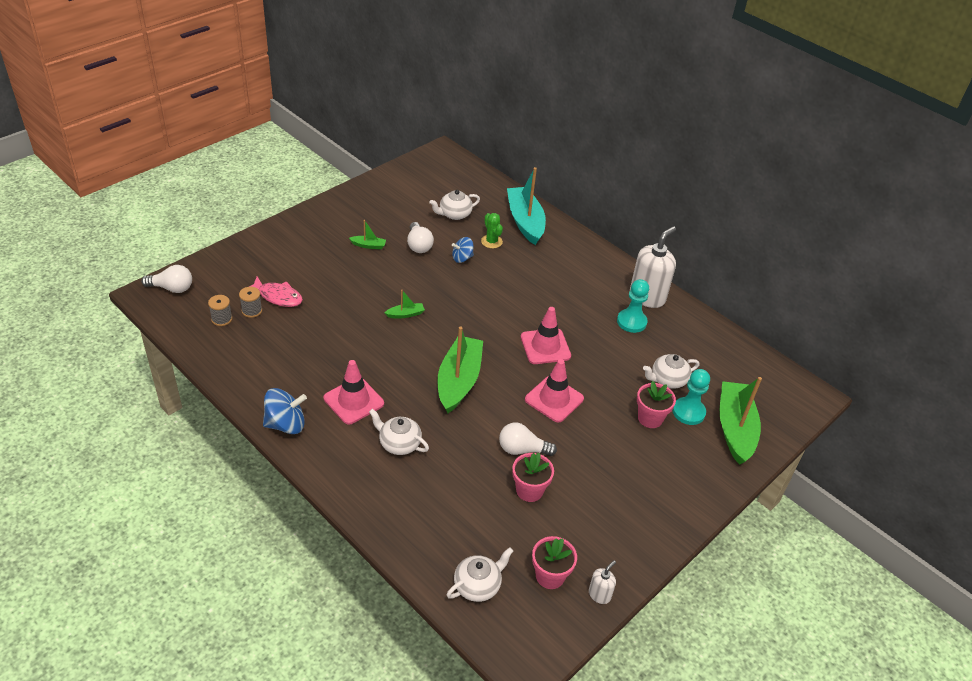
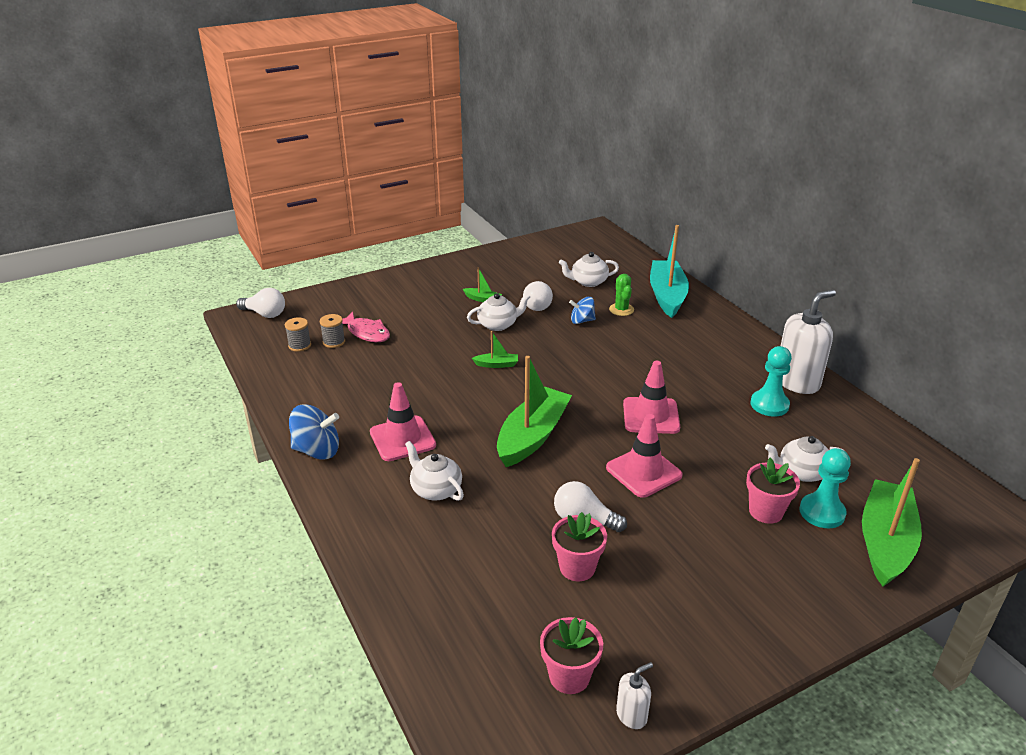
camera: 20 degrees right, 10 degrees down
(478, 585) = (468, 668): white teapot -> white teapot (498, 324)

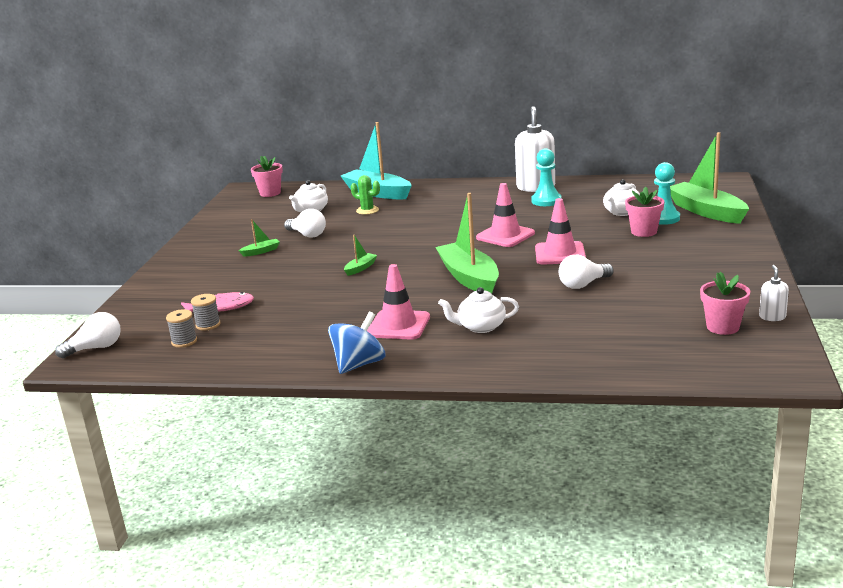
camera: 50 degrees left, 10 degrees down
(498, 324) = (308, 255): white teapot -> none
(577, 567) = (627, 299): pink flower pot -> pink flower pot (270, 193)
(582, 321) = (357, 226): blue spinning top -> none

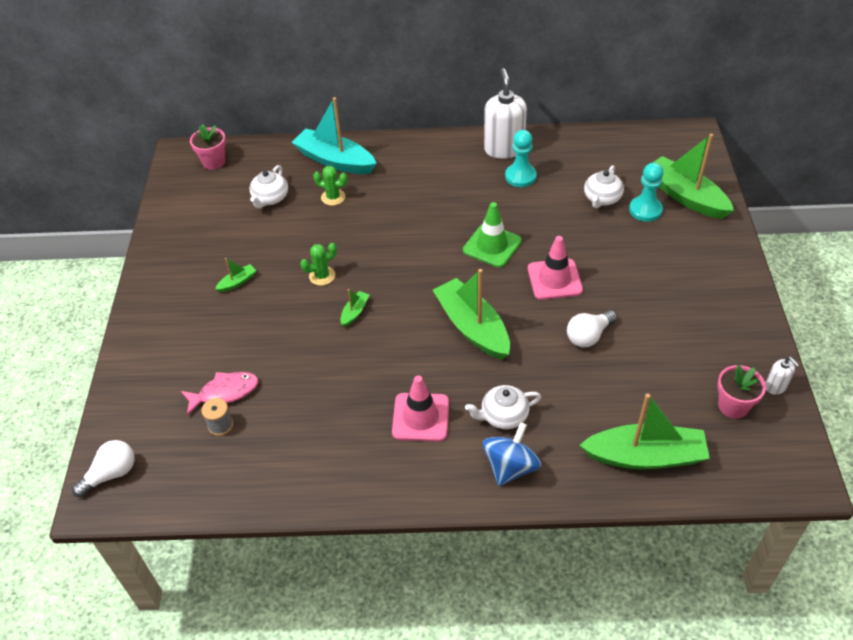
camera: 10 degrees left, 25 degrees up
(184, 341) = (204, 457): grey spool -> none
(307, 235) = (279, 247): white light bulb -> none
(339, 249) = (322, 276): none -> green cactus
(359, 364) = (398, 488): blue spinning top -> blue spinning top (510, 467)
(505, 235) = (492, 246): pink traffic cone -> green traffic cone
(619, 354) = (645, 456): none -> green boat
(644, 232) = (630, 236): pink flower pot -> none
(772, 317) = (775, 386): white soap dispenser -> white soap dispenser turned 150 degrees clockwise

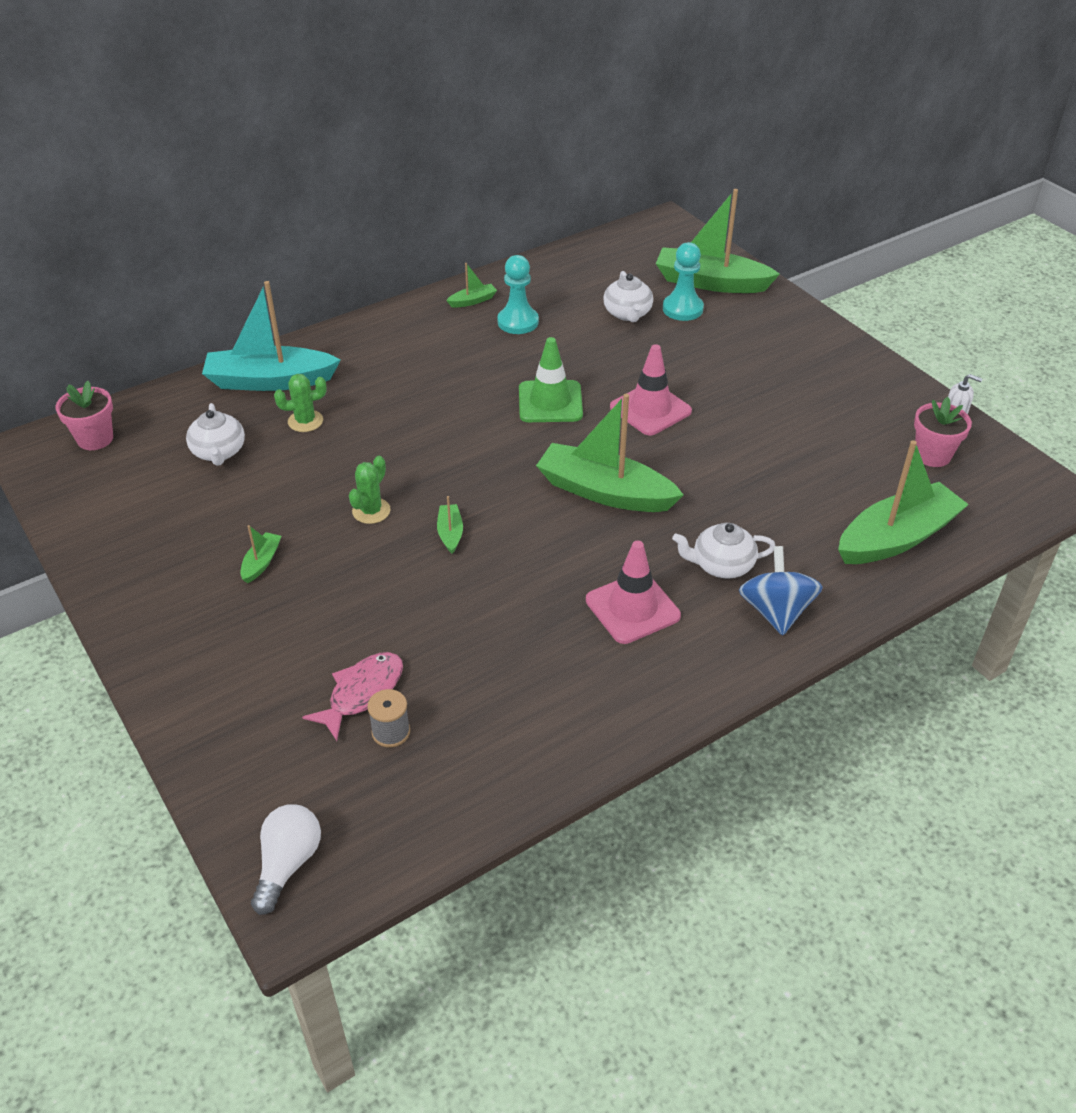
camera: 35 degrees left, 5 degrees down
(503, 416) = (721, 565): white teapot -> white teapot turned 45 degrees clockwise
(504, 149) = (472, 301): white soap dispenser -> green boat
(588, 336) = (737, 449): white light bulb -> none

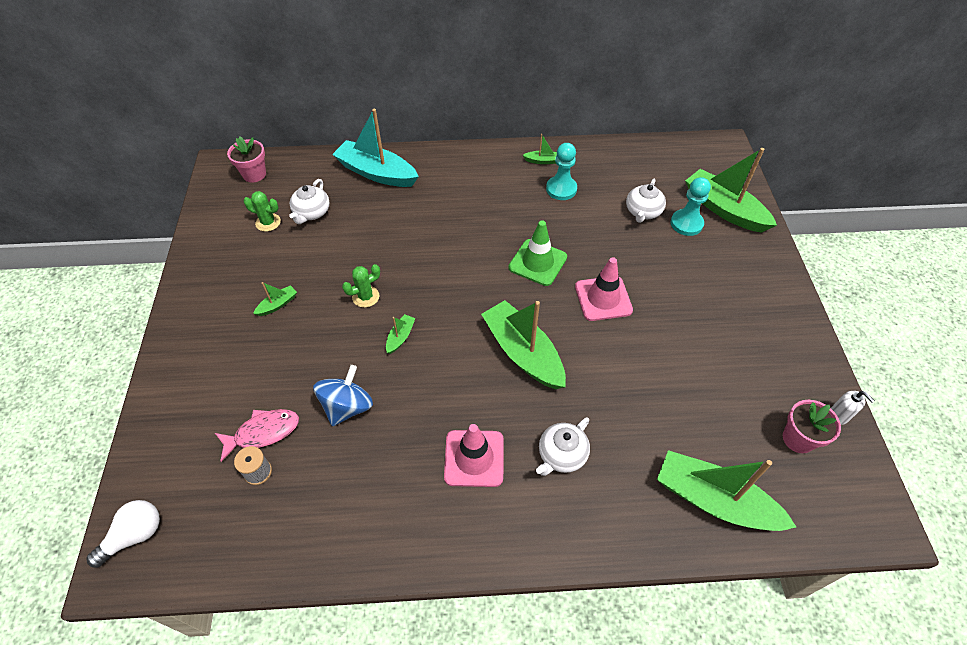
camera: 30 degrees right, 10 degrees up
(305, 421) = (375, 211): green cactus -> green cactus (268, 222)
(721, 565) = (561, 455): white teapot -> white teapot turned 75 degrees counterclockwise
(775, 611) = (573, 516): blue spinning top -> blue spinning top (347, 407)
(896, 538) = (714, 500): green boat -> green boat turned 150 degrees counterclockwise

